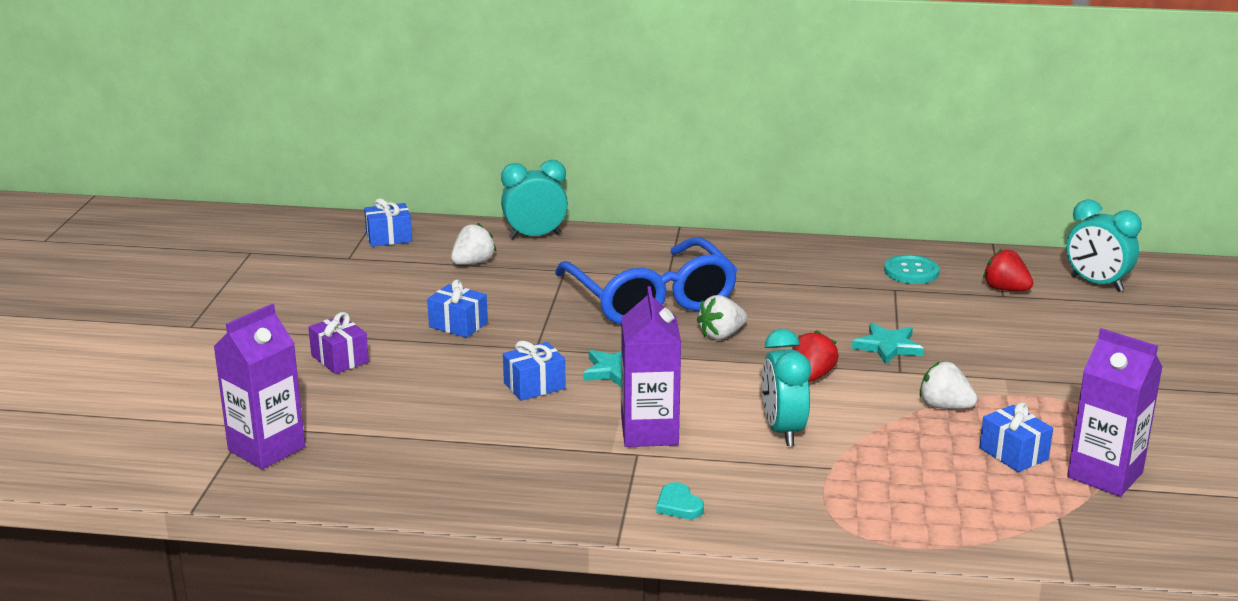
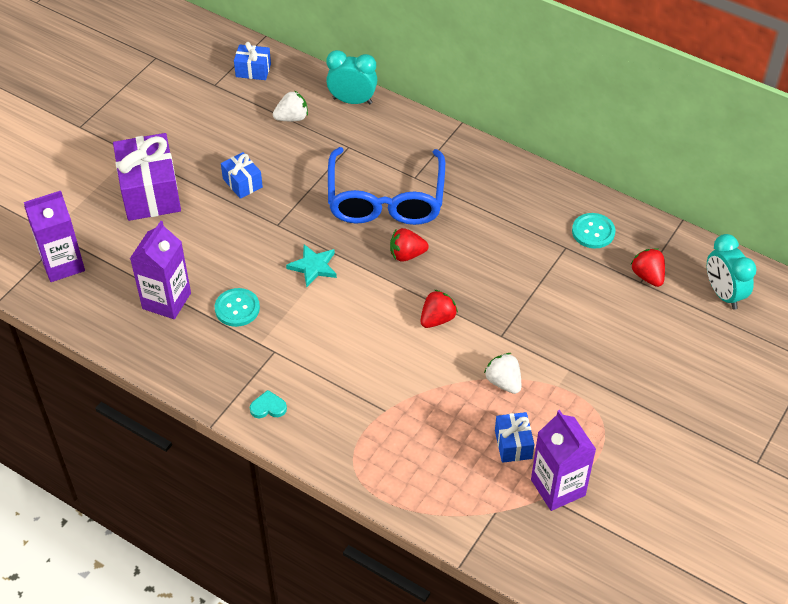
camera: 25 degrees right, 25 degrees up
(340, 359) = (150, 192): purple gift -> purple gift, size x1.97
(534, 386) = (252, 263): blue gift -> none
(551, 429) = (237, 308): none -> turquoise button
(649, 432) = (295, 334): purple carton -> purple carton (166, 301)
(678, 505) = (268, 407): turquoise heart -> turquoise heart turned 90 degrees clockwise
(721, 335) = (407, 255): white strawberry -> red strawberry
(783, 430) = (379, 365): turquoise clock -> none
(888, 346) = (512, 307): turquoise star -> none

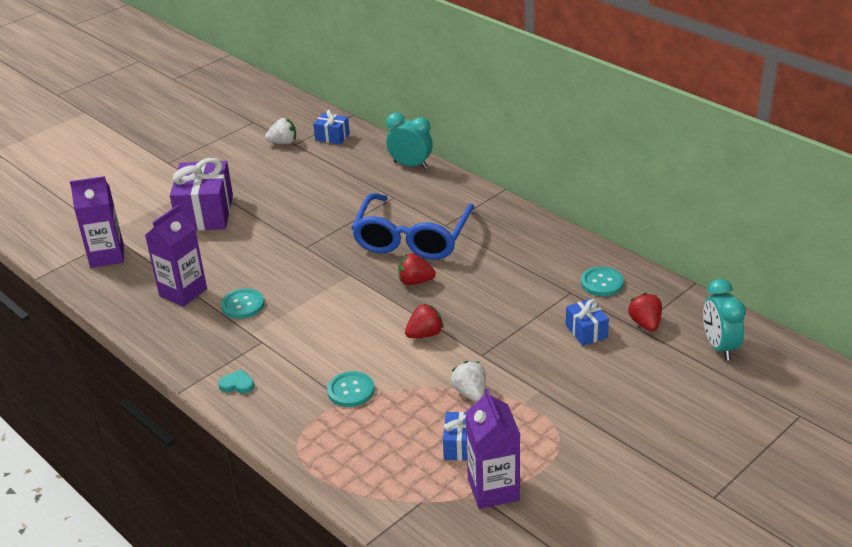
camera: 15 degrees right, 15 degrees down
(242, 183) = (288, 214): blue gift -> blue gift (586, 331)
(292, 118) = (352, 172): white strawberry -> white strawberry (283, 143)
(313, 266) = (325, 281): turquoise star -> none
(386, 397) = (351, 390): none -> turquoise button

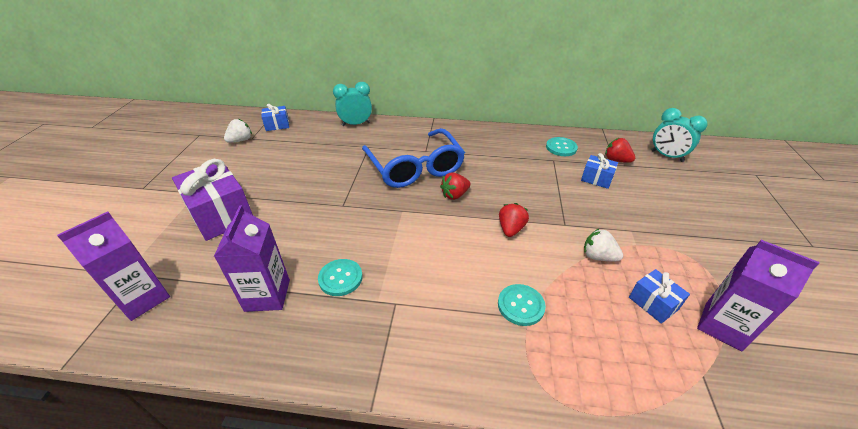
camera: 40 degrees left, 5 degrees up
(237, 384) = (420, 361): turquoise heart -> none

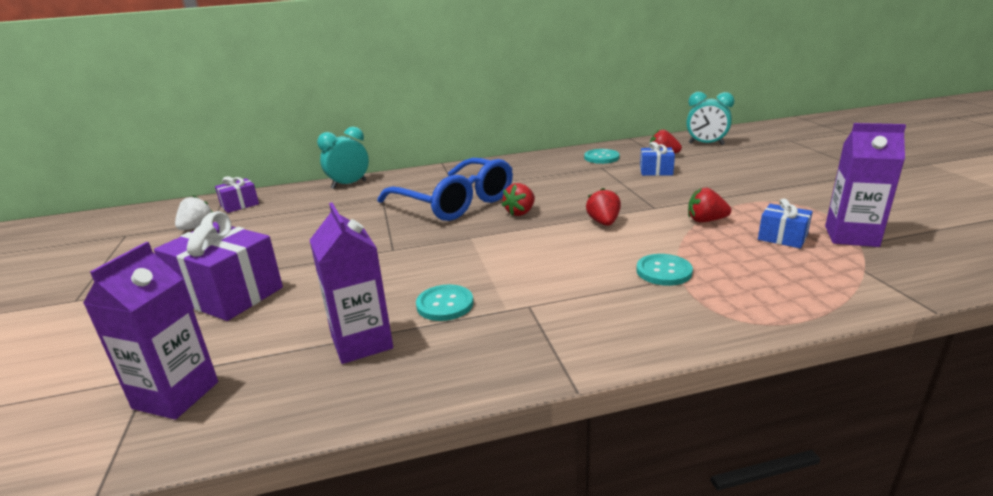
camera: 20 degrees left, 15 degrees down
(277, 125) = (240, 205): blue gift -> purple gift
(598, 256) = (705, 221): white strawberry -> red strawberry

